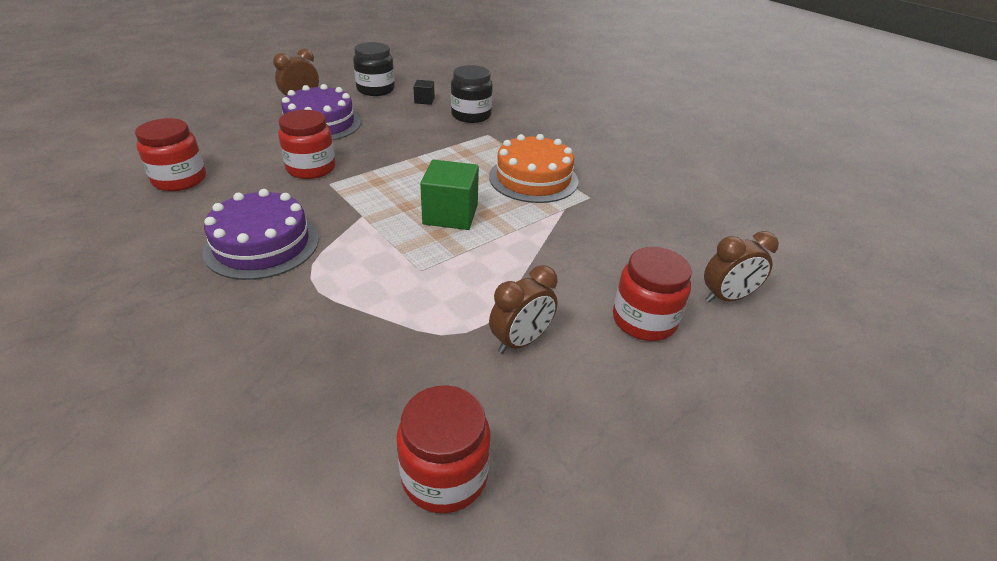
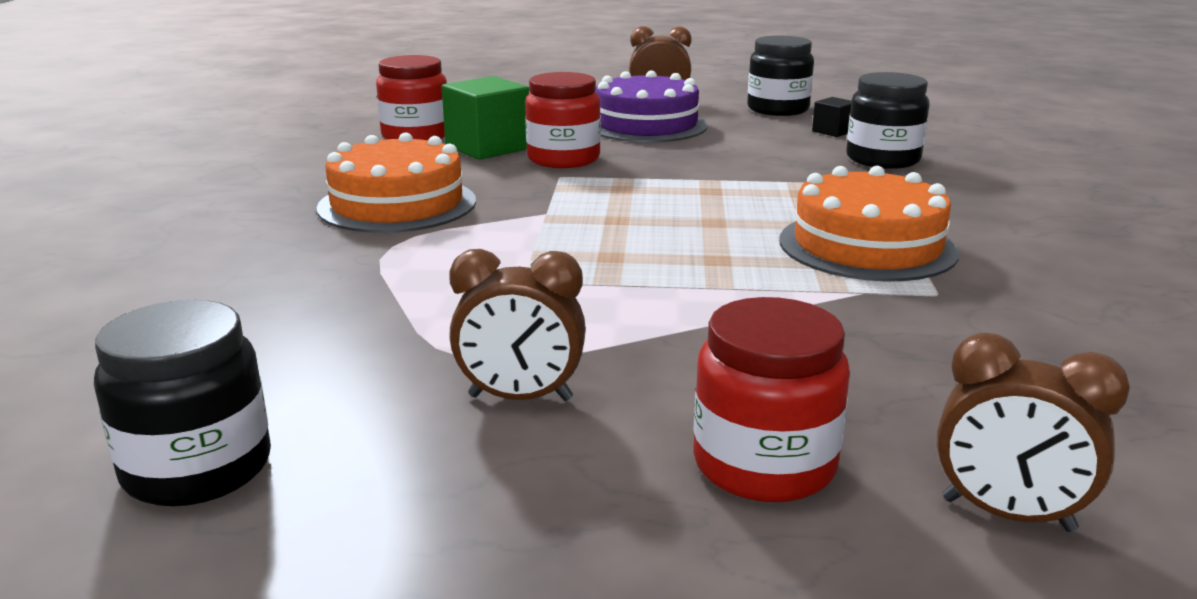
camera: 45 degrees right, 15 degrees down
(262, 244) = (397, 204): purple cake -> orange cake
(444, 475) = (197, 468): red jar -> black jar
(450, 214) = (662, 244): green cube -> green cube (488, 147)

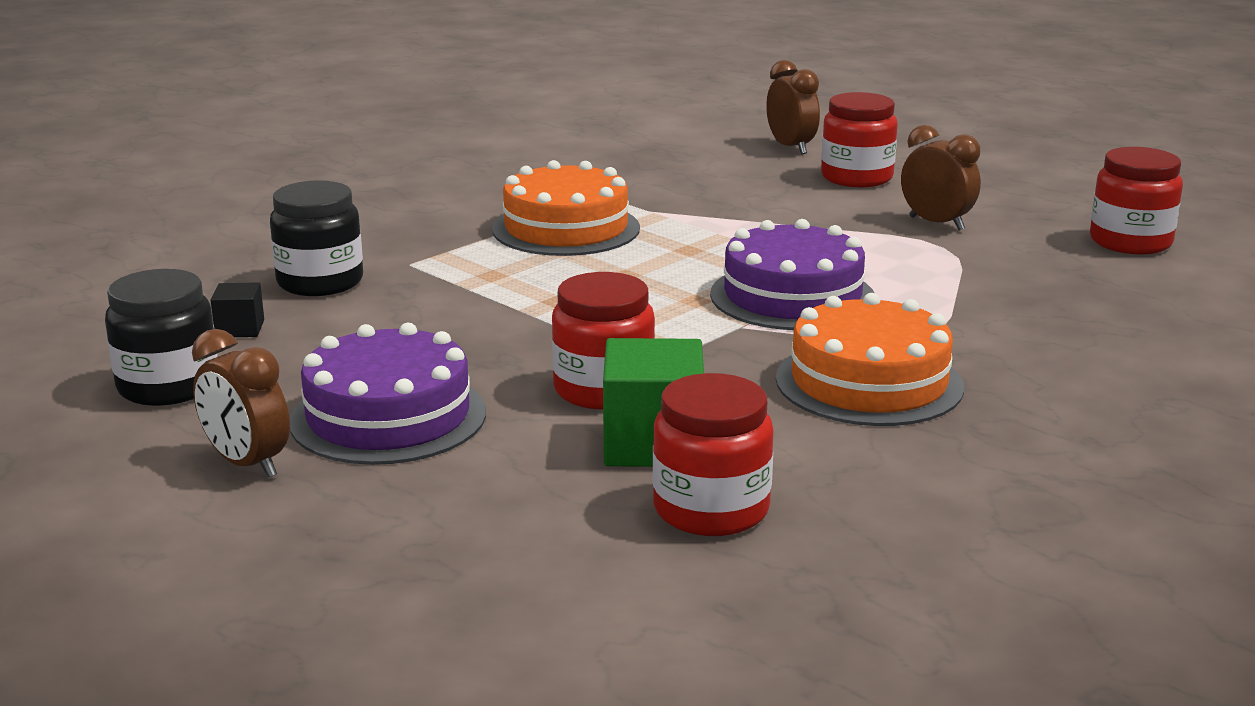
camera: 140 degrees left, 0 degrees up
(197, 468) = (1130, 242): black jar -> red jar
(546, 246) = (792, 296): none -> purple cake

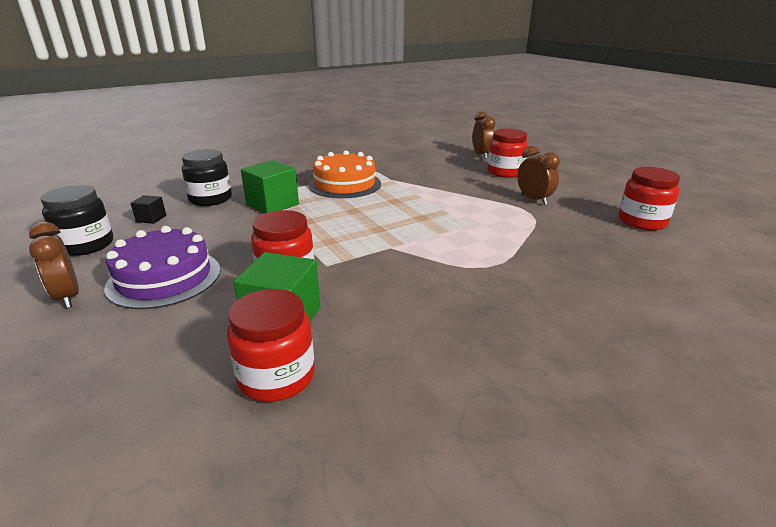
camera: 15 degrees right, 5 degrees up
(458, 279) = (272, 204): none -> green cube
(792, 296) = (430, 233): purple cake -> none
(869, 382) = (438, 294): orange cake -> none

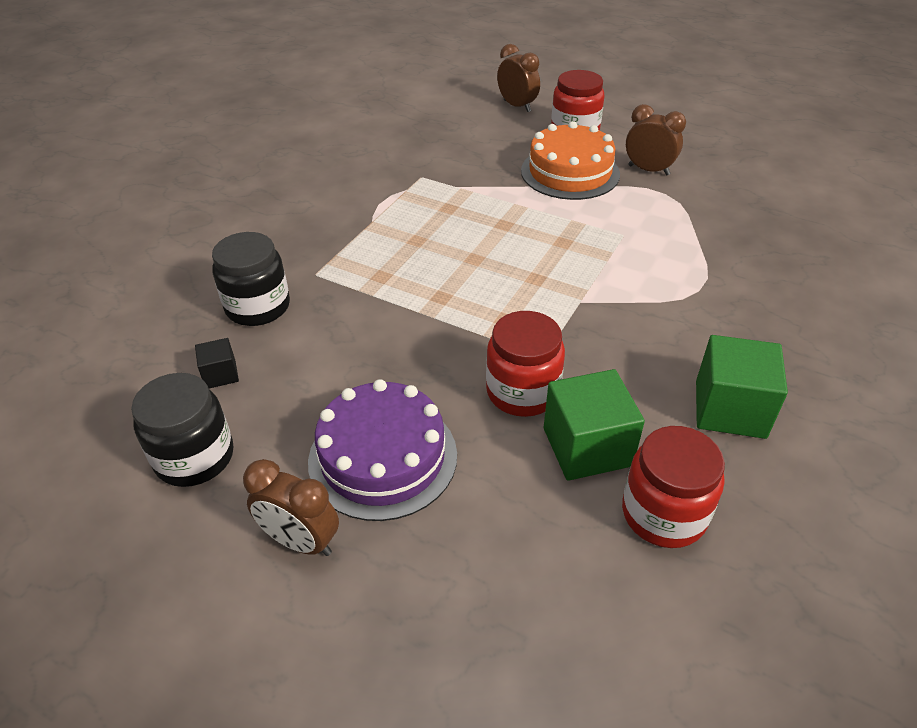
camera: 30 degrees left, 15 degrees up
(272, 204) = (359, 285): green cube -> green cube (730, 409)
(345, 184) = (409, 215): orange cake -> orange cake (570, 172)
(642, 221) = (774, 170): red jar -> none

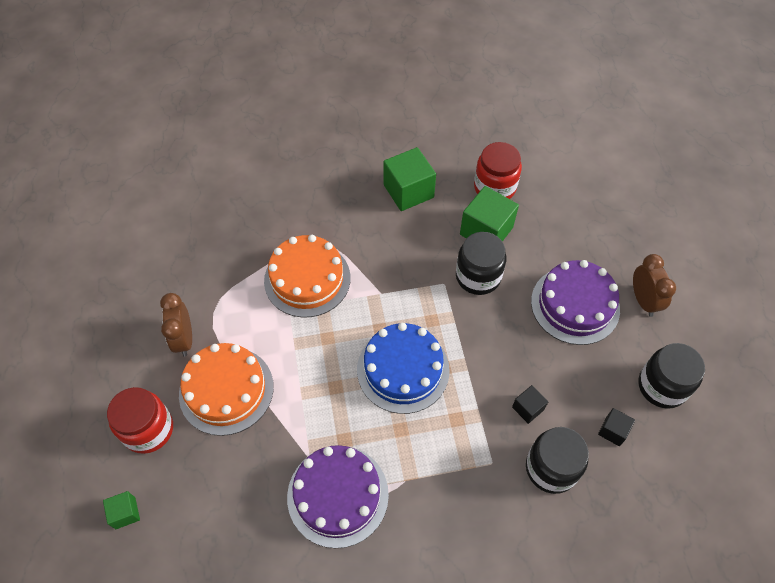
camera: 130 degrees left, 15 degrees up
(326, 328) = (528, 408): none -> black cube
(408, 186) = (338, 495): none -> purple cake
(472, 271) = (403, 369): none -> blue cake
(517, 106) = (125, 513): brown clock -> green cube
(522, 392) = (478, 276): red jar -> black jar
(652, 261) = (307, 279): none -> orange cake

